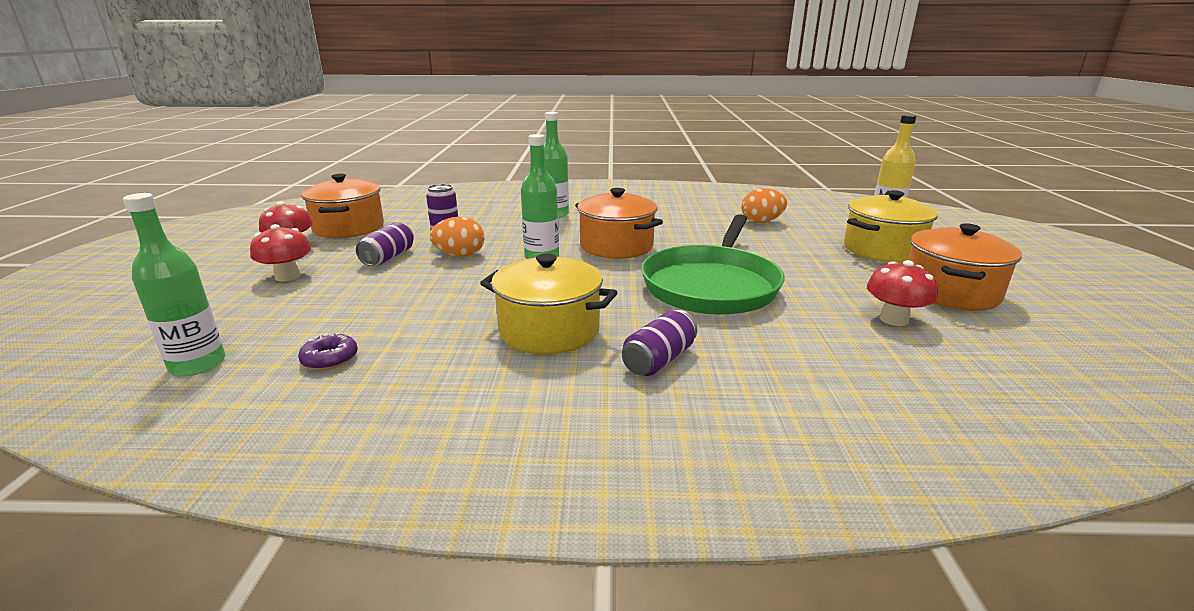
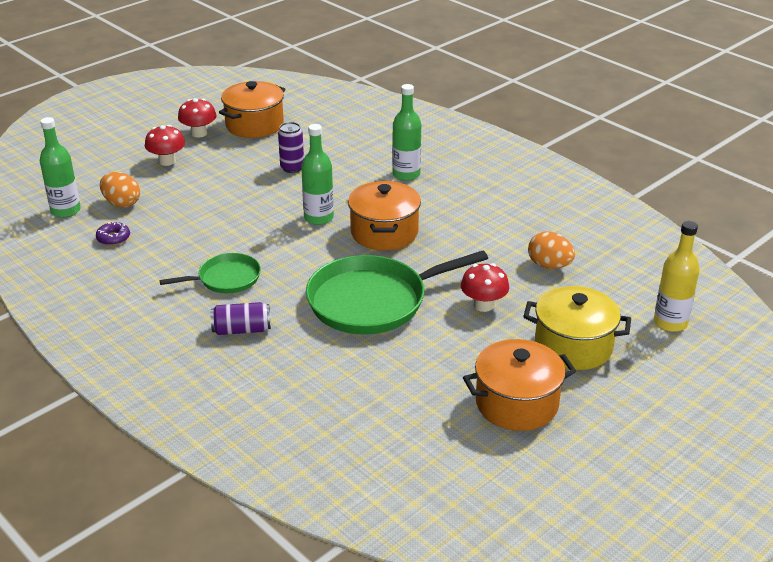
camera: 45 degrees right, 10 degrees up
(388, 257) = (236, 170): purple can -> none
(460, 255) = (276, 189): orange egg -> orange egg (122, 203)
(549, 330) = (226, 279): yellow pot -> green pan
(894, 319) = (422, 392): red mushroom -> red mushroom (483, 305)

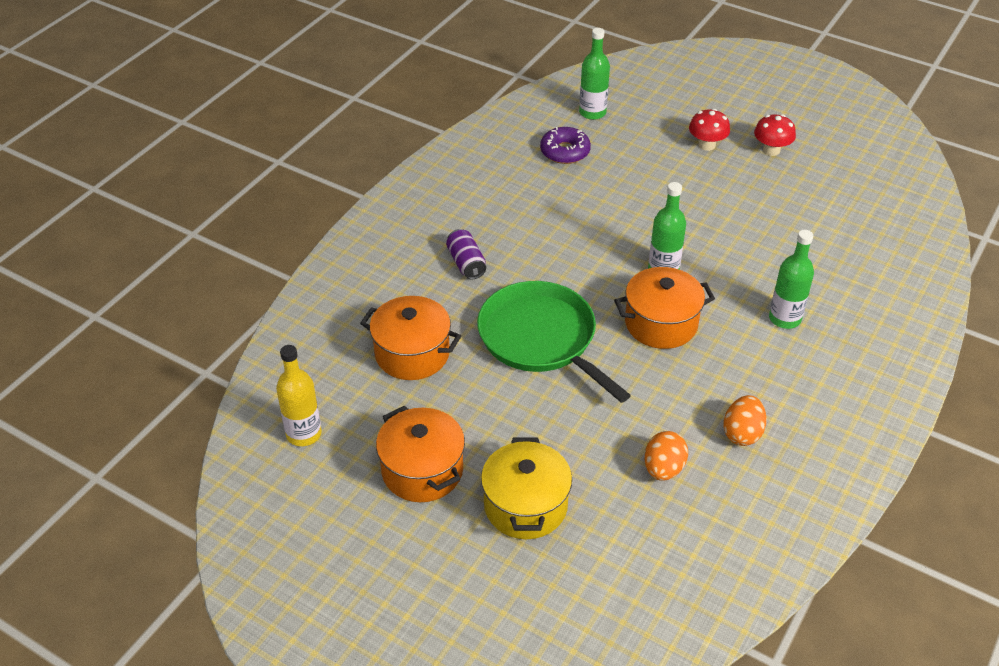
camera: 75 degrees right, 10 degrees up
(113, 238) = (565, 152): purple donut -> purple donut, size x1.62
(122, 203) = (620, 140): orange egg -> orange egg (742, 433)
(226, 279) = (535, 234): green pan -> none
(254, 125) = (813, 182): orange pot -> orange pot (412, 354)
(292, 168) = (745, 230): purple can -> none
(483, 305) = (567, 423): red mushroom -> none
(670, 322) = (600, 592): yellow bottle -> yellow bottle (304, 434)

